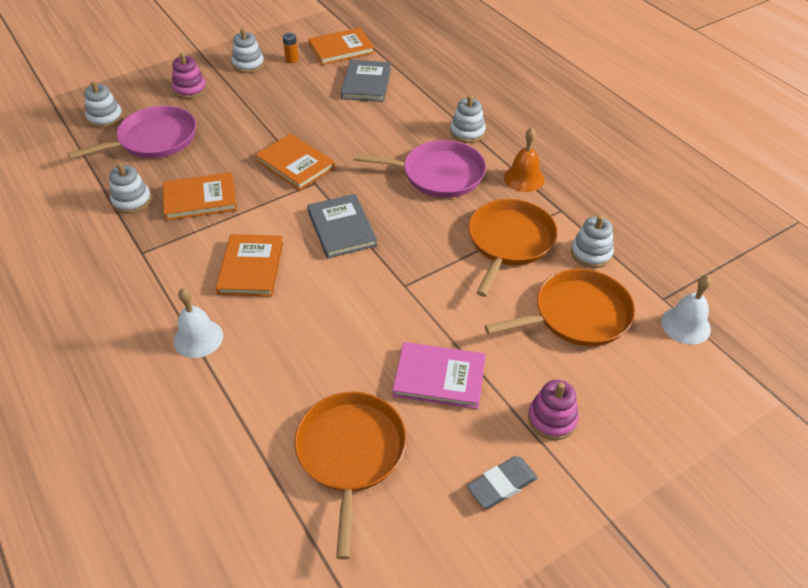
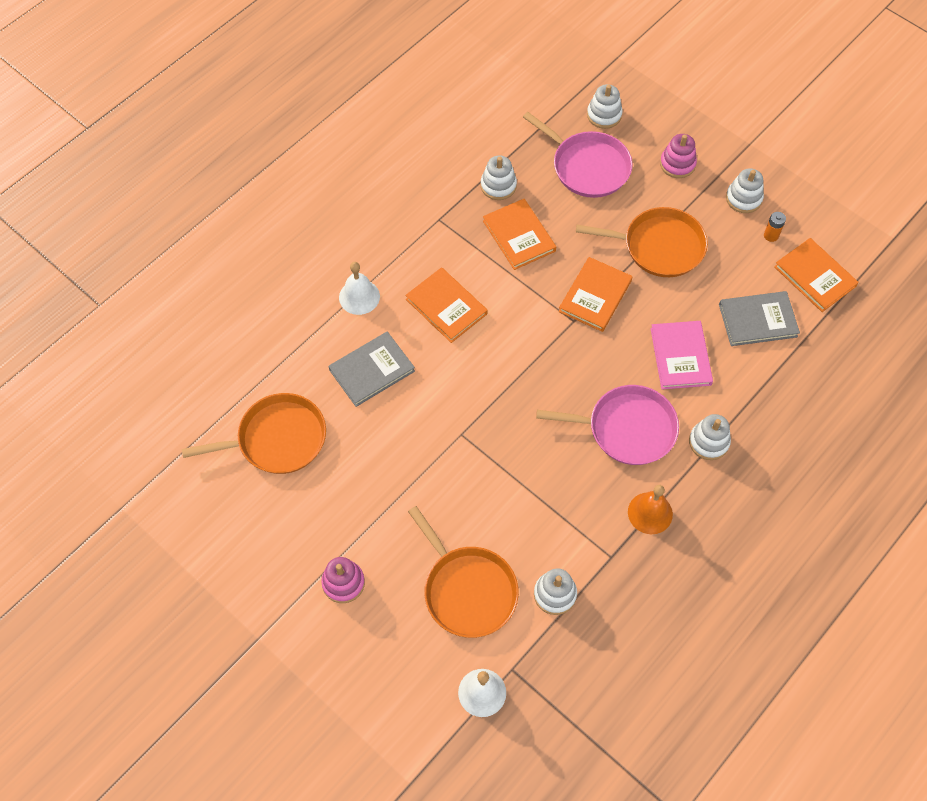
camera: 75 degrees right, 15 degrees up
(251, 268) = (446, 307): orange book -> orange book turned 60 degrees clockwise
(341, 228) = (518, 363): grey book -> grey book (372, 370)
(438, 174) = (627, 428): pink pan -> pink pan turned 75 degrees counterclockwise
(439, 377) = (364, 486): pink book -> pink book (680, 356)
(501, 484) = (273, 553): grey eraser -> none
(509, 242) = (547, 514): orange pan -> orange pan (659, 246)

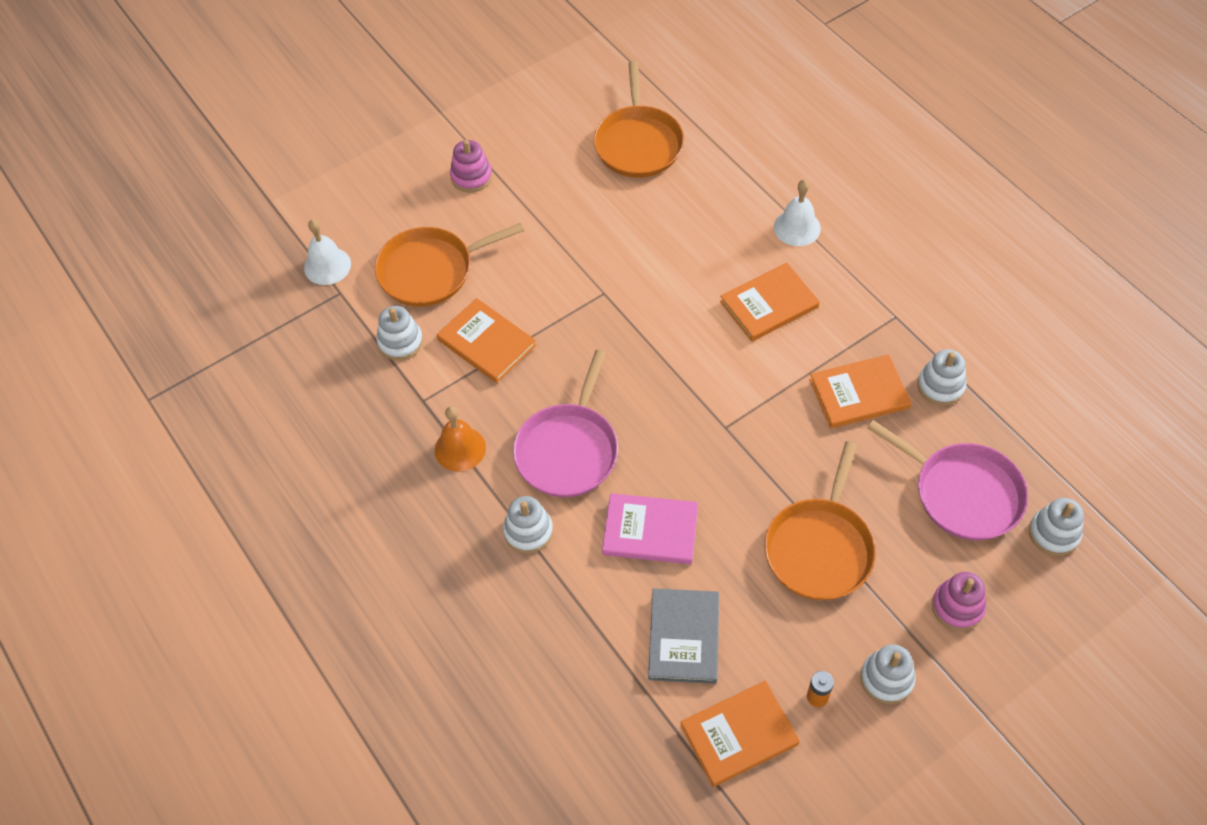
camera: 105 degrees right, 5 degrees down
(372, 370) = (700, 227): grey book -> none
(587, 166) = (962, 493): pink pan -> pink pan turned 105 degrees counterclockwise
(595, 296) = (756, 457): orange book -> orange book (487, 343)

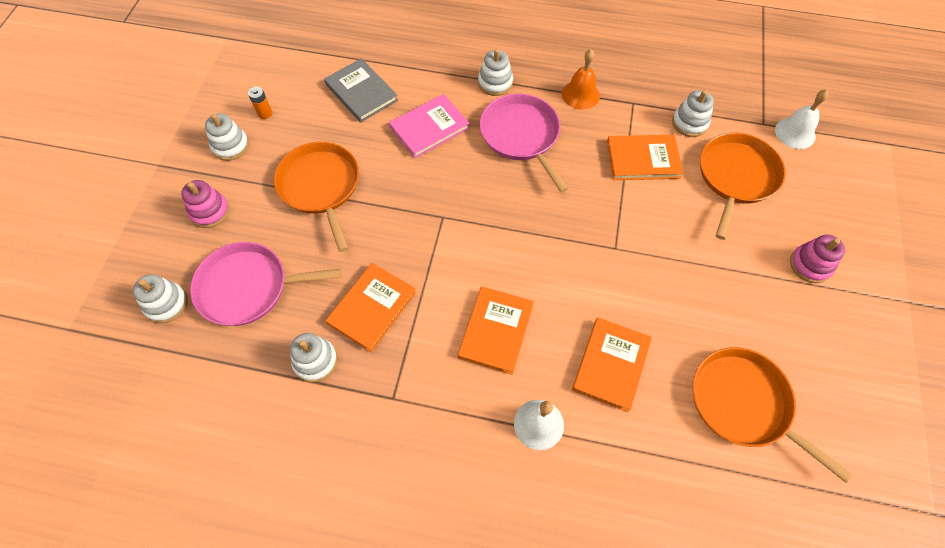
camera: 135 degrees right, 5 degrees up
(739, 734) = (294, 72): orange book -> orange book (611, 365)

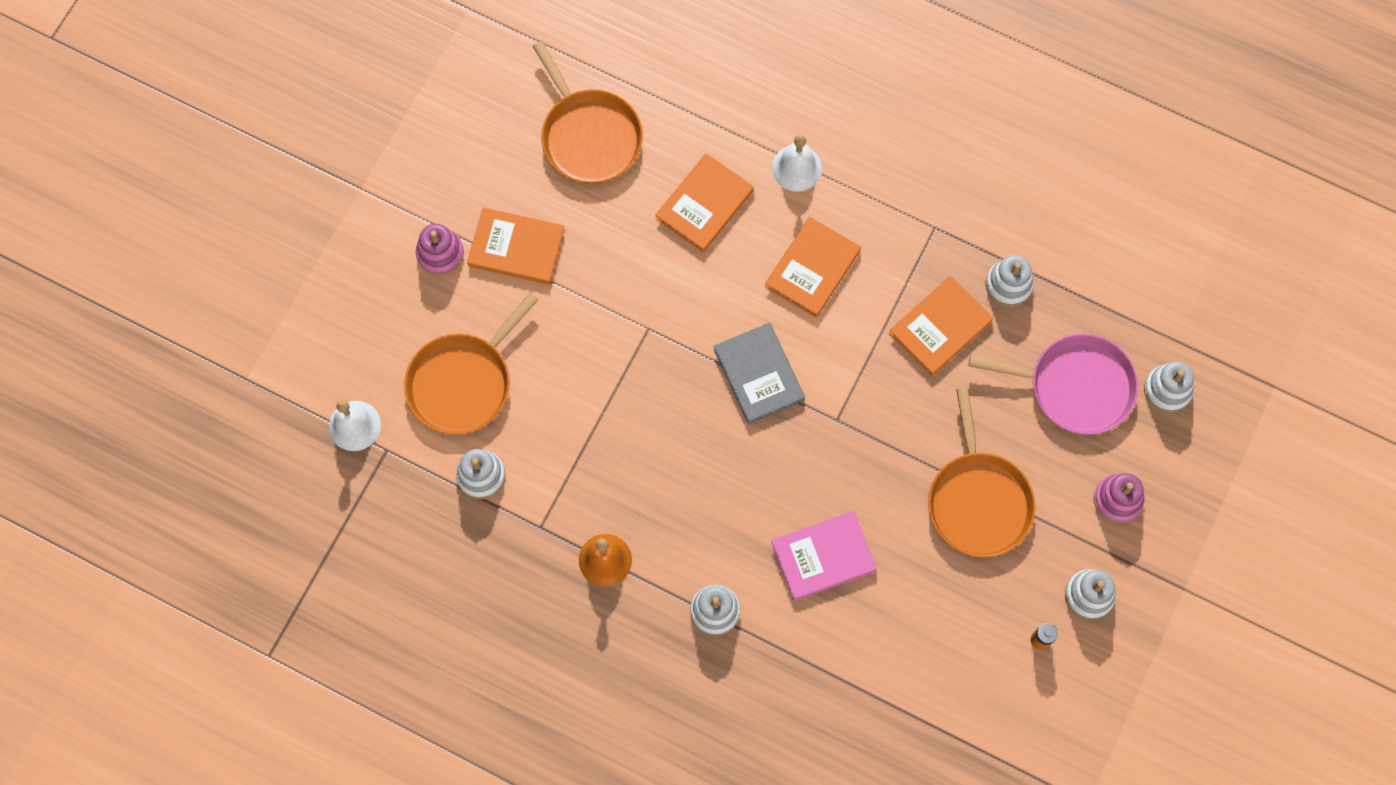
camera: 165 degrees left, 10 degrees up
(361, 92) = (904, 643): grey book -> grey book (758, 374)
(521, 136) = (706, 512): pink pan -> none
(643, 159) = (566, 436): orange book -> orange book (516, 248)

